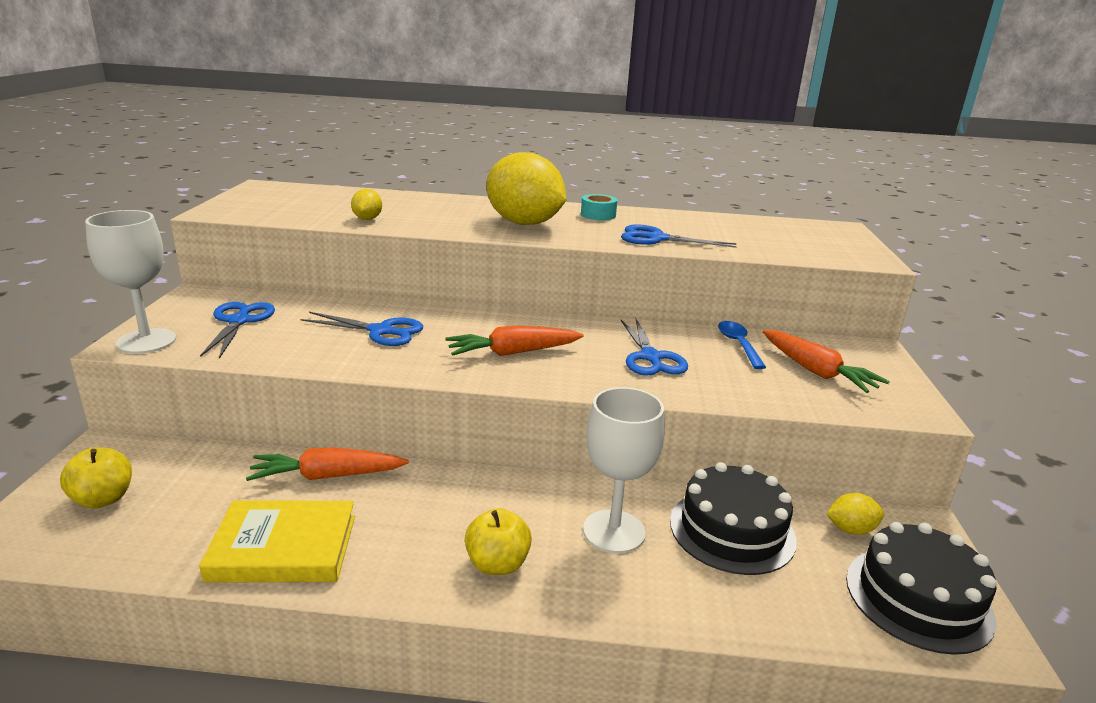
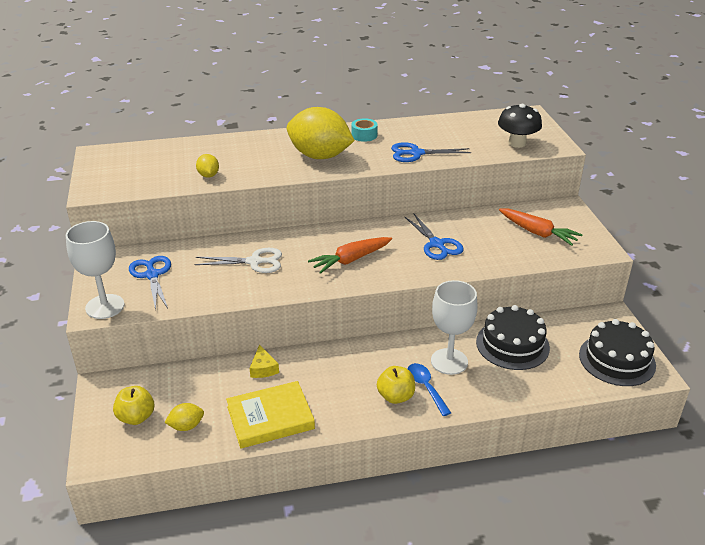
camera: 15 degrees left, 10 degrees up
(328, 476) = (263, 368): orange carrot -> yellow cheese
(381, 331) = (254, 262): blue scissors -> white scissors
(738, 344) = (485, 221): blue spoon -> blue spoon (426, 387)
(811, 249) = (517, 143): none -> black mushroom
(850, 529) = (574, 328): yellow lemon -> yellow lemon (186, 426)

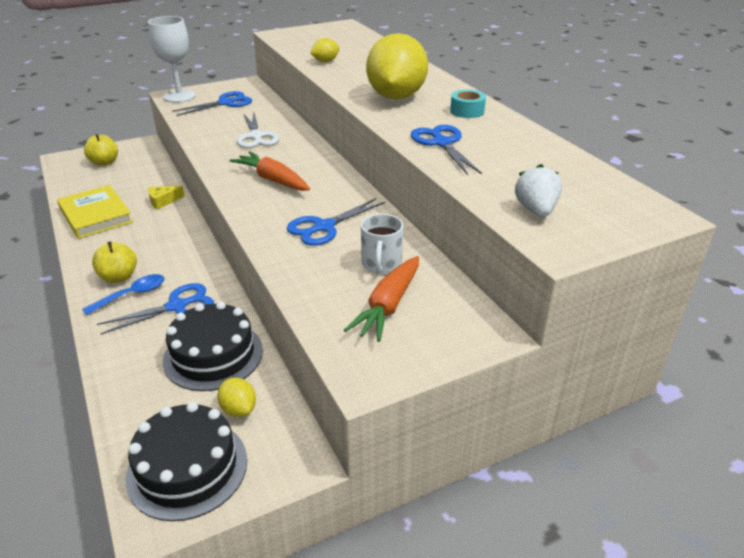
camera: 75 degrees right, 0 degrees up
(186, 426) = (91, 182): yellow lemon -> yellow lemon (238, 409)
(449, 361) = (177, 306): white goblet -> blue scissors
(491, 228) = (381, 264): none -> white mug
(517, 143) = (536, 210): black mushroom -> white strawberry

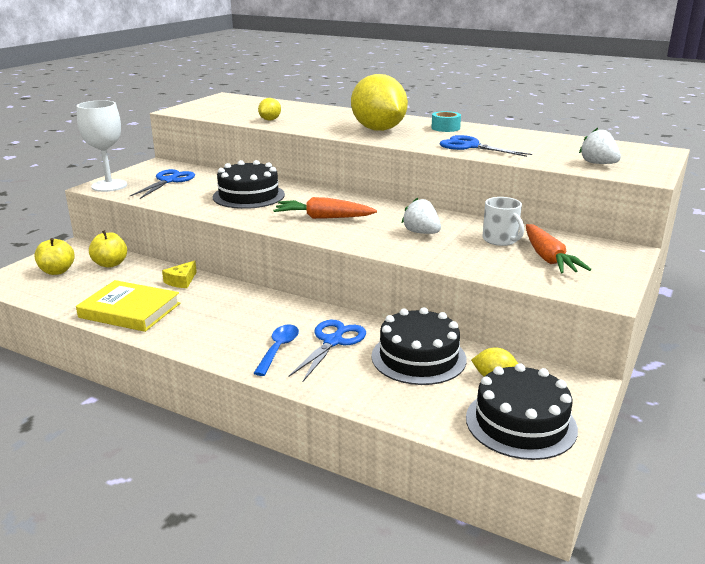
camera: 35 degrees left, 10 degrees down
(119, 277) = (242, 342): yellow apple -> yellow apple (110, 264)
(256, 136) = (248, 196): white scissors -> black cake
(324, 227) = (421, 233): blue scissors -> white strawberry

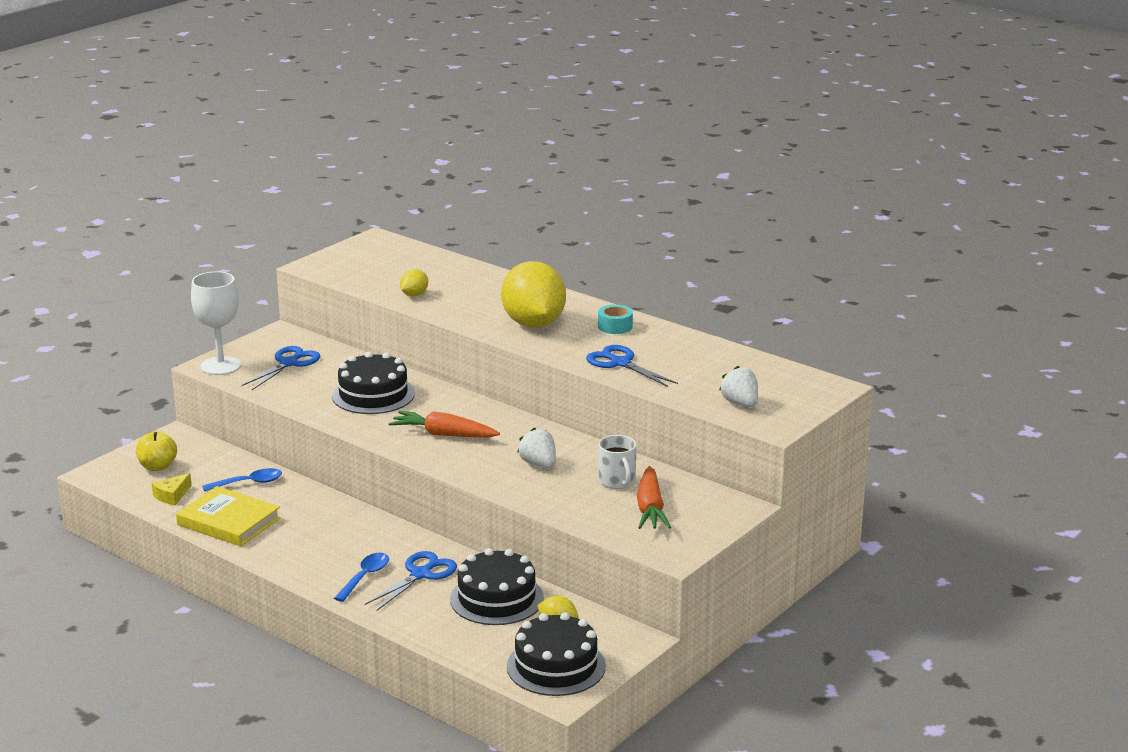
camera: 10 degrees right, 0 degrees up
(110, 264) = (214, 462): yellow apple -> none
(144, 277) = (249, 483): none -> blue spoon
(181, 281) = (287, 491): yellow cheese -> yellow cheese (172, 495)

